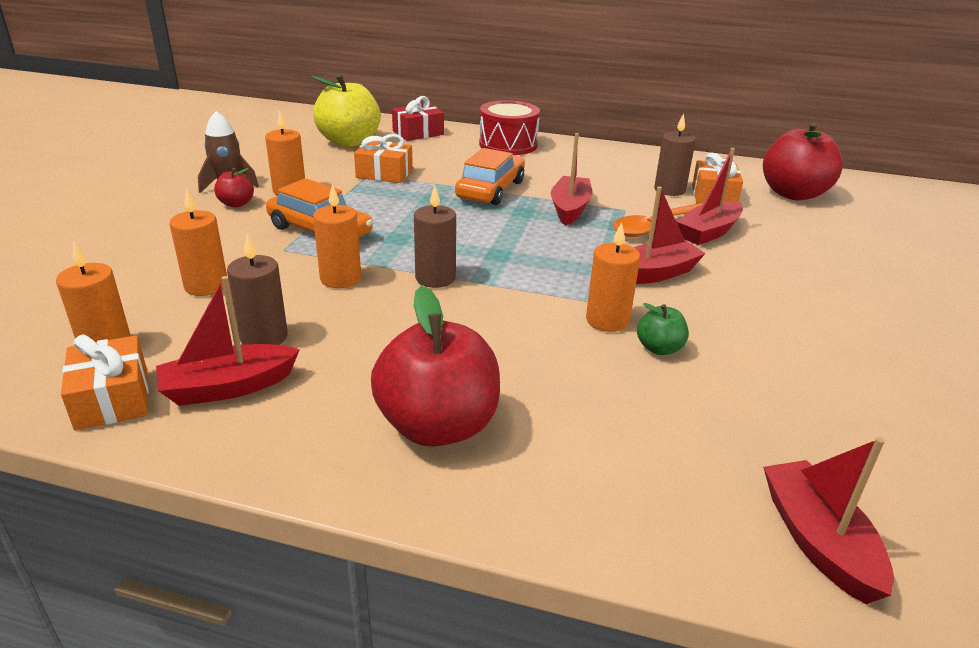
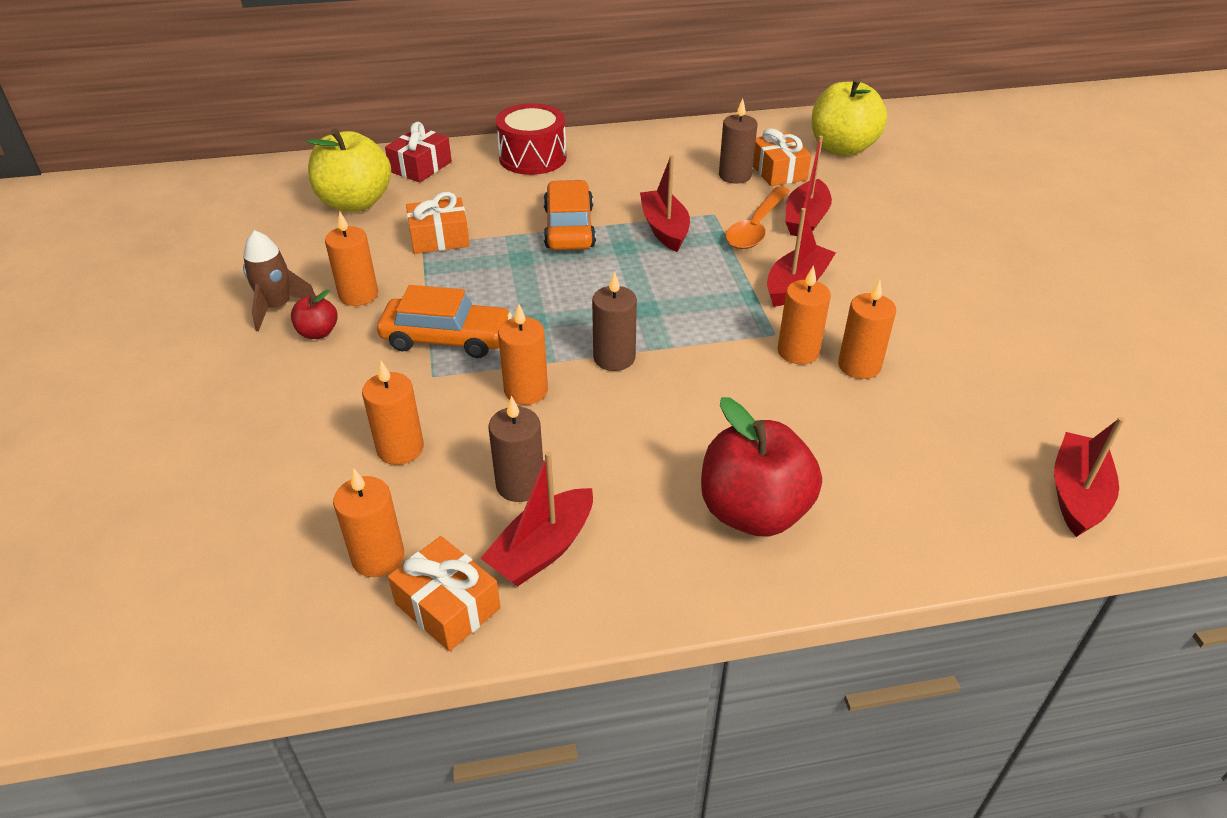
camera: 25 degrees left, 10 degrees up
(659, 348) = (859, 366): green apple -> orange candle
(793, 194) = (842, 148): red apple -> yellow apple
(818, 541) = (1076, 494): red boat -> red boat turned 60 degrees clockwise

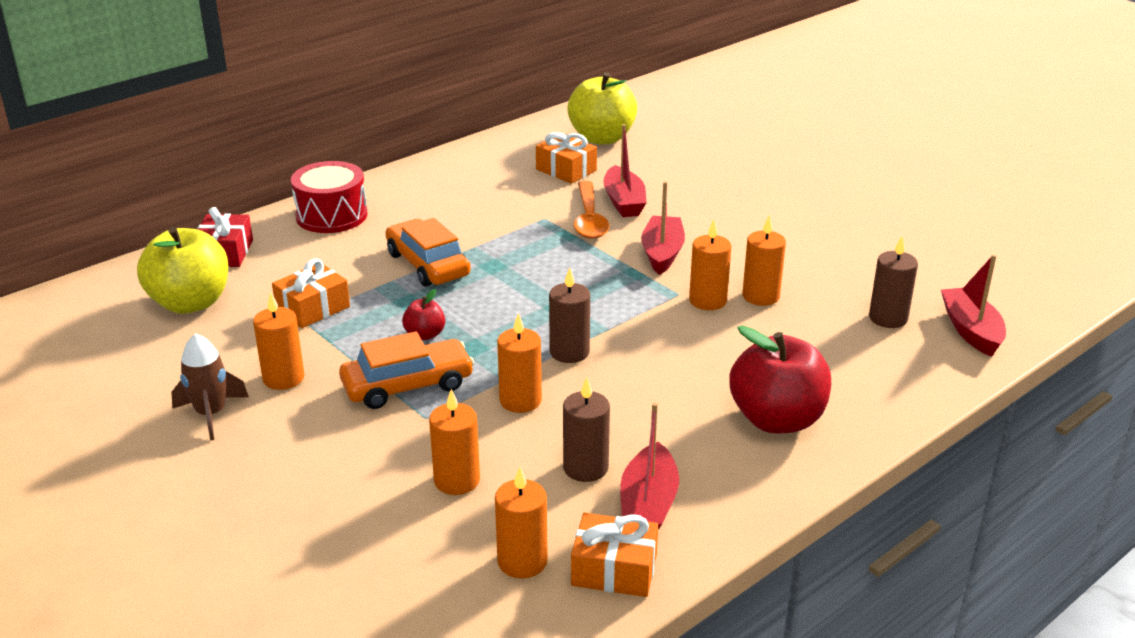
camera: 30 degrees left, 10 degrees down
(318, 332) = (277, 421): red apple -> red apple (425, 335)
(664, 229) = (514, 242): red boat -> none
(735, 176) = (533, 183): brown candle -> brown candle (888, 318)

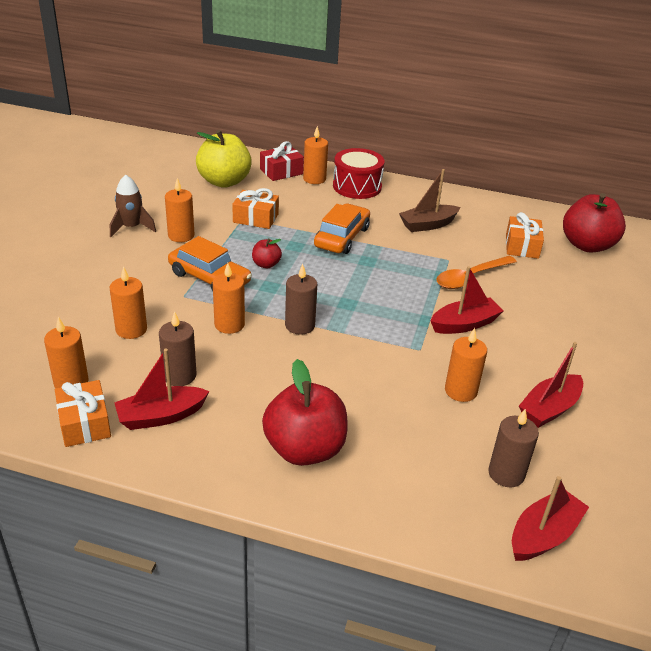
camera: 55 degrees right, 5 degrees up
(466, 204) = (428, 225): none -> brown boat
(602, 138) = (587, 245): yellow apple -> red apple
(624, 202) = (512, 284): red boat -> red boat (549, 409)
(707, 301) = (425, 366): orange candle -> orange candle (314, 179)

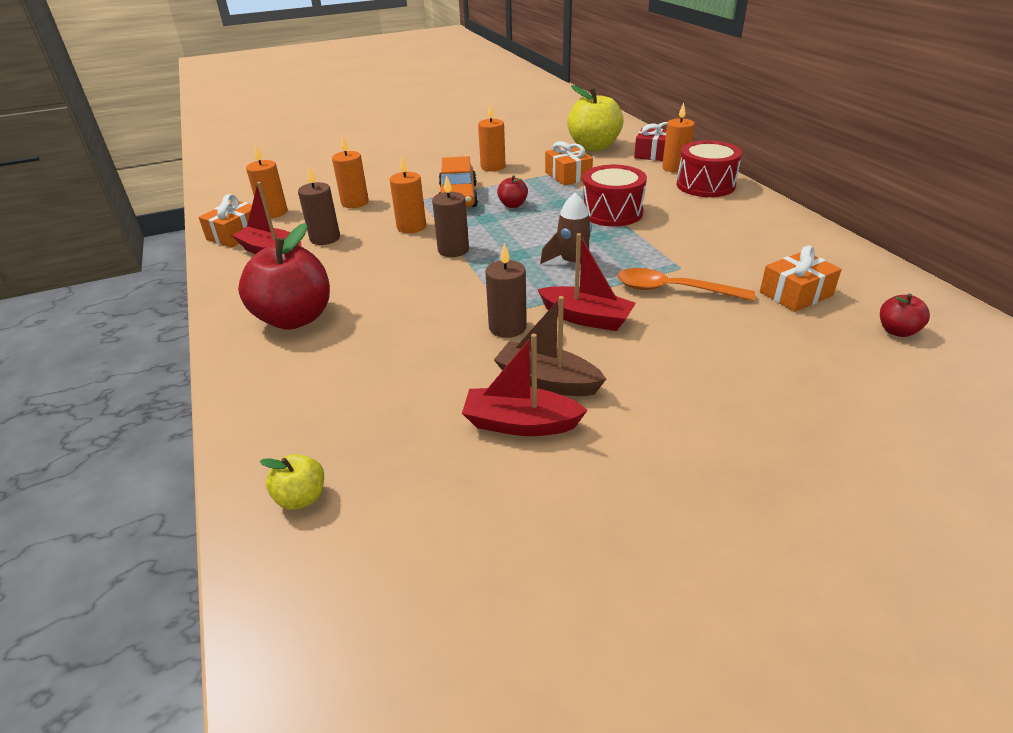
camera: 55 degrees right, 0 degrees up
(131, 227) = (472, 151): brown rocket -> brown rocket (572, 263)
(342, 237) = (612, 212): orange car -> red drum
(428, 225) = (718, 235): brown boat -> brown boat (547, 381)
(460, 391) = (473, 358): orange candle -> none
(506, 474) = (375, 435): brown candle -> brown candle (507, 327)
(543, 535) = (301, 498): red boat -> yellow apple
(587, 245) = (897, 331): red apple -> red apple, size x0.47

